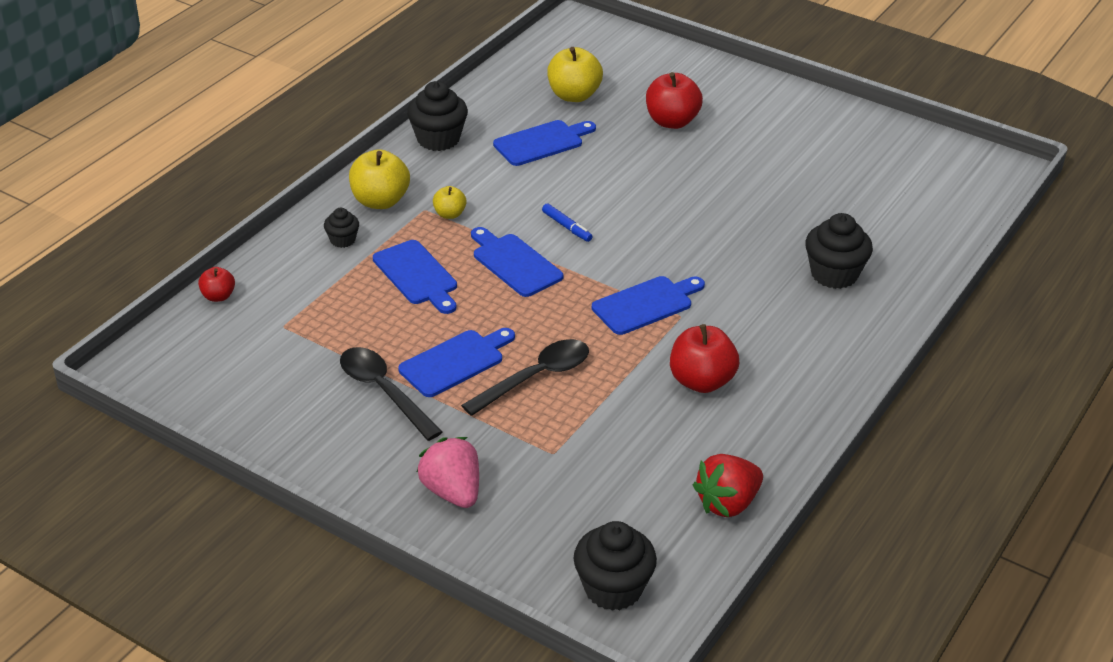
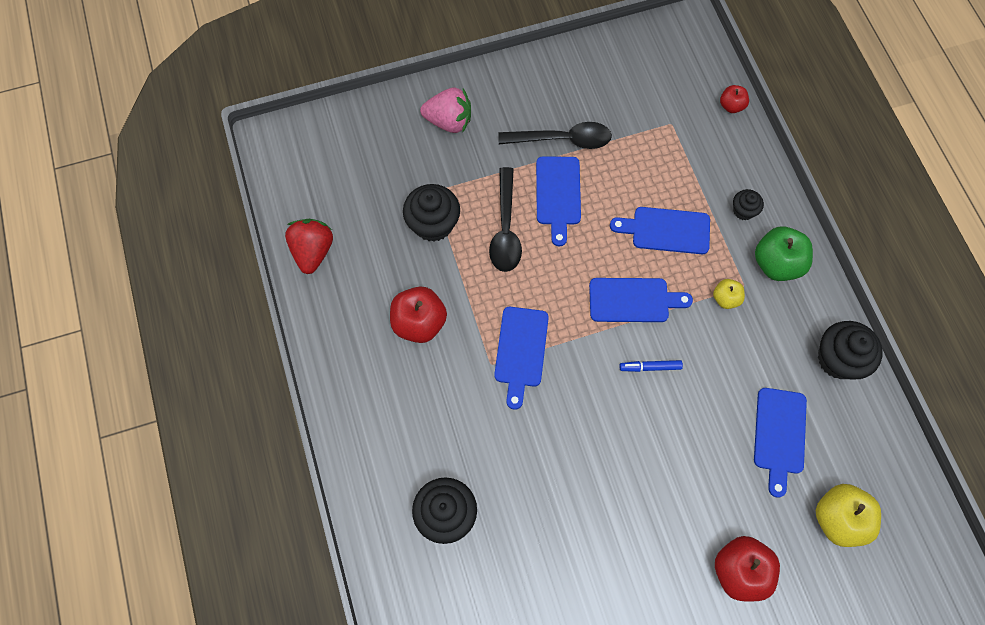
camera: 130 degrees right, 30 degrees up
(380, 201) = (776, 263): yellow apple -> green apple
(613, 588) = (312, 148): black cupcake -> black cupcake (433, 224)

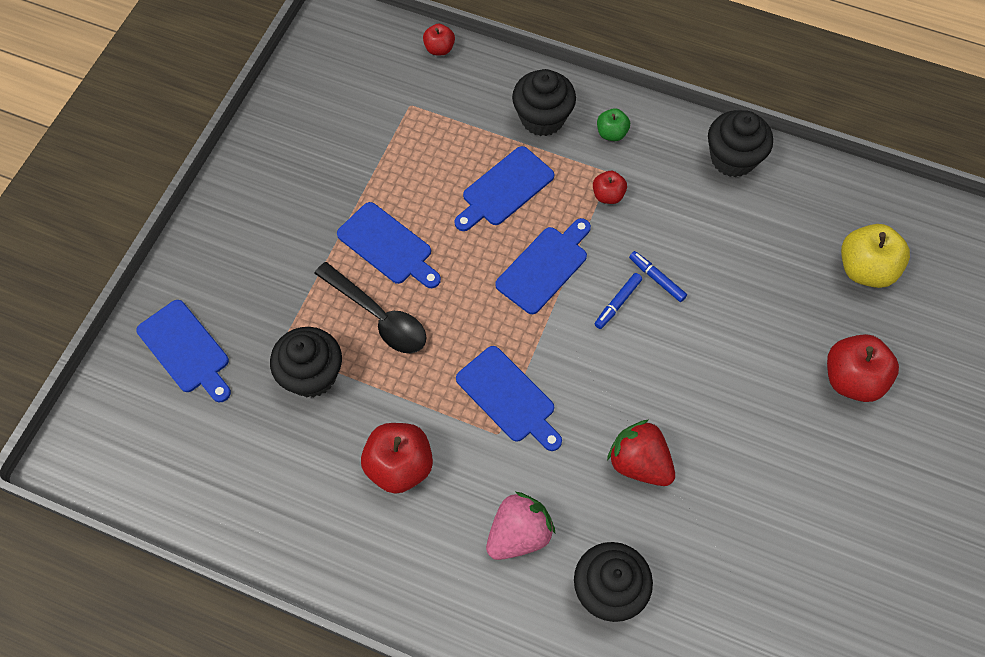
camera: 50 degrees left, 5 degrees down
(313, 251) = (231, 510): red strawberry -> red strawberry (639, 462)
(449, 121) = (221, 278): pink strawberry -> pink strawberry (519, 534)
(562, 139) = (338, 199): black spoon -> none
(692, 379) = (657, 279): none -> blue marker
(725, 298) = (608, 195): yellow apple -> red apple
(743, 210) = (542, 118): black cupcake -> black cupcake, size x1.84
(776, 263) = (611, 133): green apple -> green apple, size x0.55
(779, 435) = (761, 254): blue cutting board -> blue cutting board (186, 350)

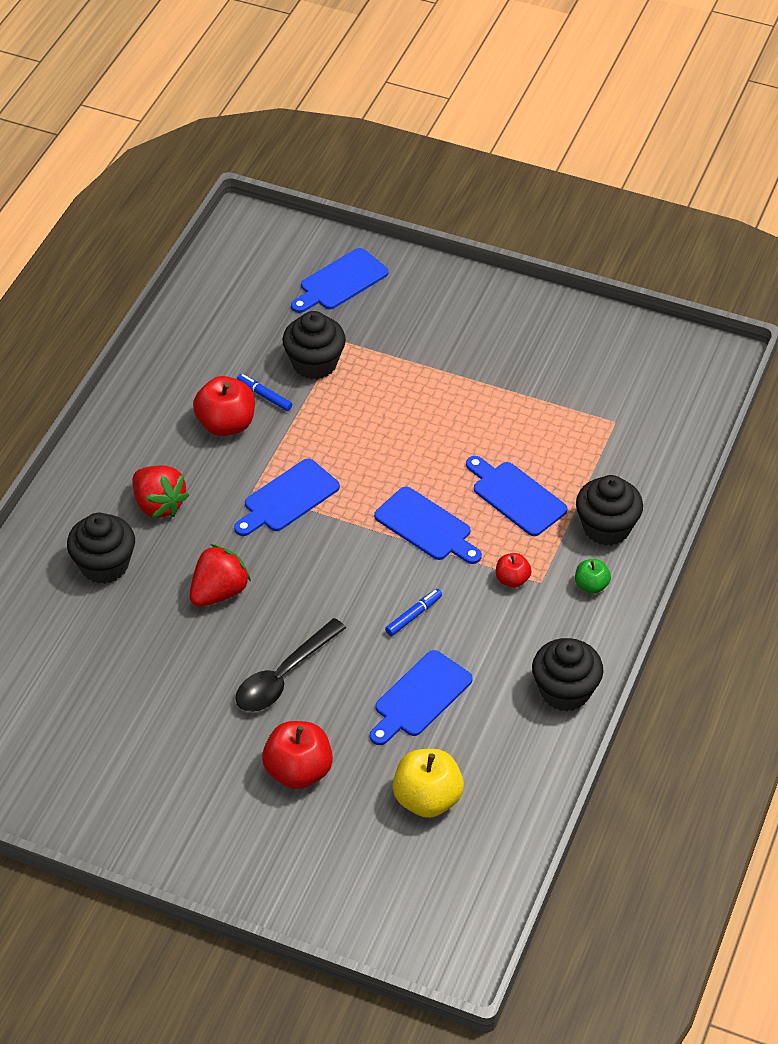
camera: 90 degrees right, 15 degrees down
(378, 316) = (372, 405): black spoon -> black spoon (284, 676)
(388, 246) = (447, 410): blue cutting board -> blue cutting board (420, 697)
(439, 49) = (690, 443): red apple -> none
(519, 534) = (159, 504): pink strawberry -> red strawberry
(618, 303) = (386, 583): blue marker -> blue marker (264, 396)

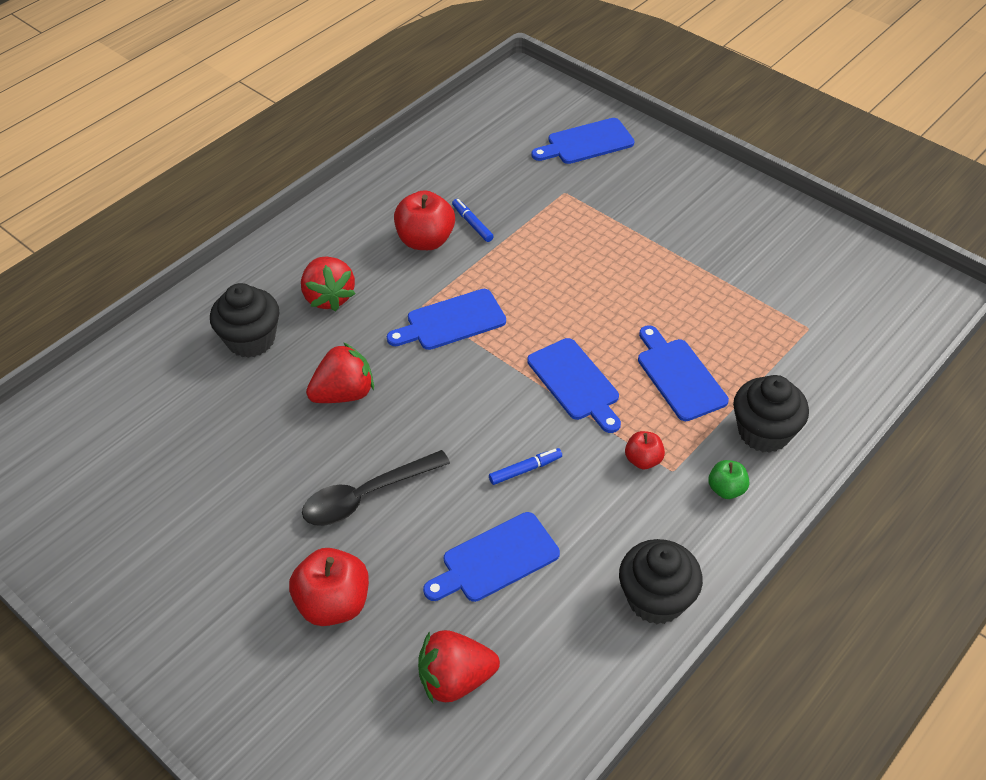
camera: 20 degrees right, 0 degrees up
(314, 363) = (531, 206): black cupcake -> none
(427, 799) = (455, 679): yellow apple -> red strawberry

